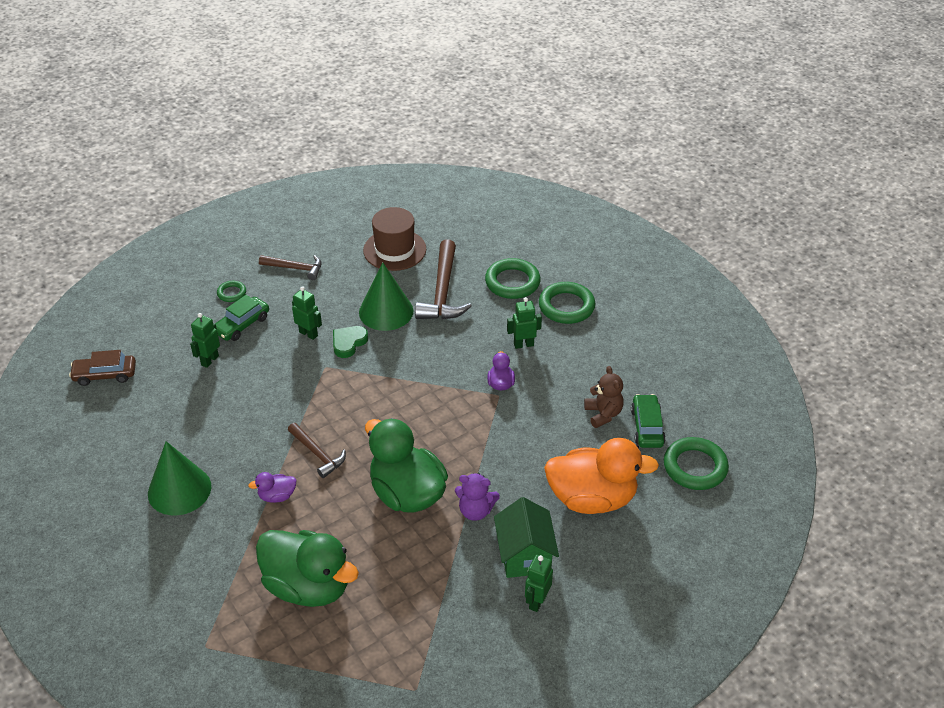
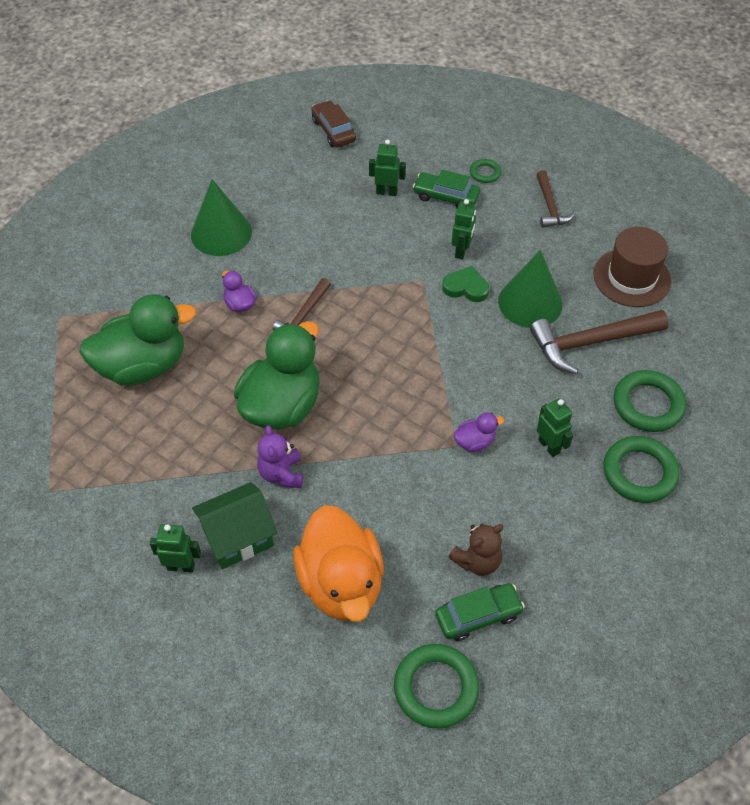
camera: 70 degrees right, 10 degrees up
(308, 586) = (143, 366): green duck -> green duck turned 120 degrees counterclockwise

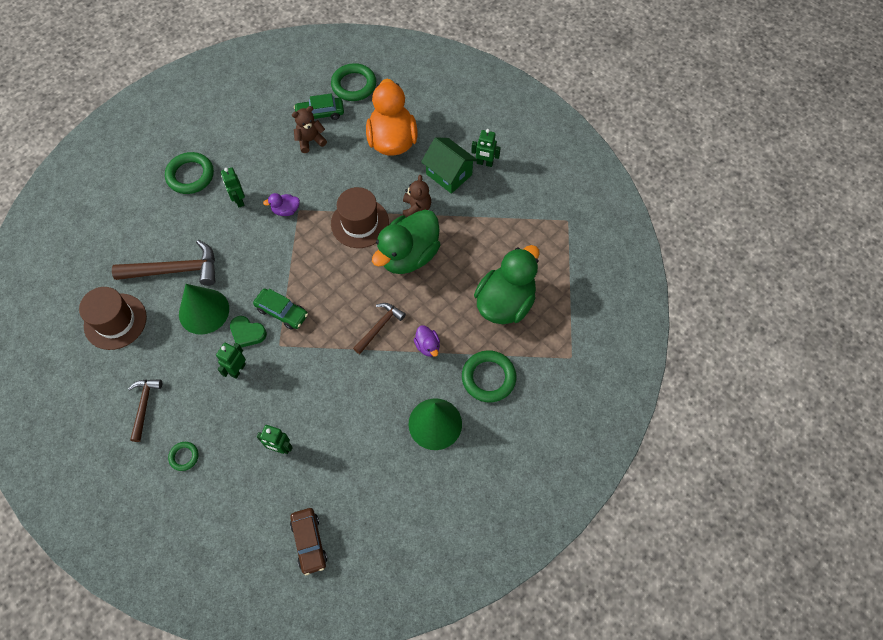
camera: 170 degrees left, 10 degrees up
(143, 366) = (505, 302): green duck -> green duck turned 135 degrees clockwise
(238, 537) = (449, 174): green house -> green house turned 60 degrees clockwise
(281, 474) = (416, 209): purple teddy bear -> brown teddy bear
(361, 440) = (360, 223): none -> brown hat
(446, 197) = (229, 433): green car -> green car (282, 312)
(648, 404) = (160, 218): green ring -> green ring (488, 378)

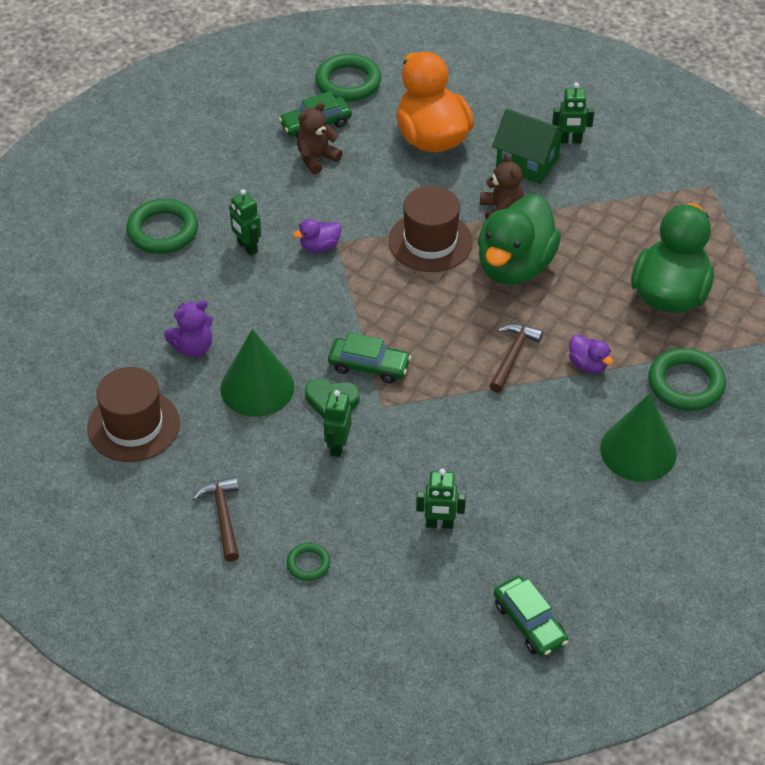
camera: 15 degrees left, 15 degrees down
(175, 270) = (193, 347): brown hammer -> purple teddy bear
(309, 542) = (529, 623): brown car -> green car

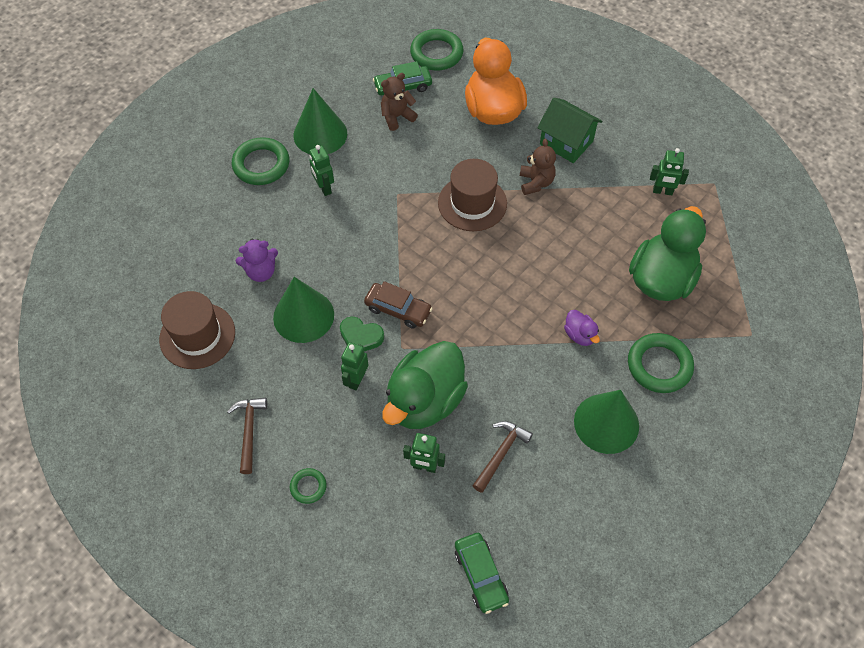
camera: 10 degrees right, 10 degrees up
(227, 189) = (320, 134): none -> green cone
(319, 246) = (382, 195): purple duck -> none
(369, 366) = (398, 310): green car -> brown car
(512, 356) = (518, 317): brown hammer -> brown hammer (501, 453)
(515, 266) = (537, 235): green duck -> green duck (425, 401)
(570, 141) = (605, 127): green robot -> green robot (662, 191)

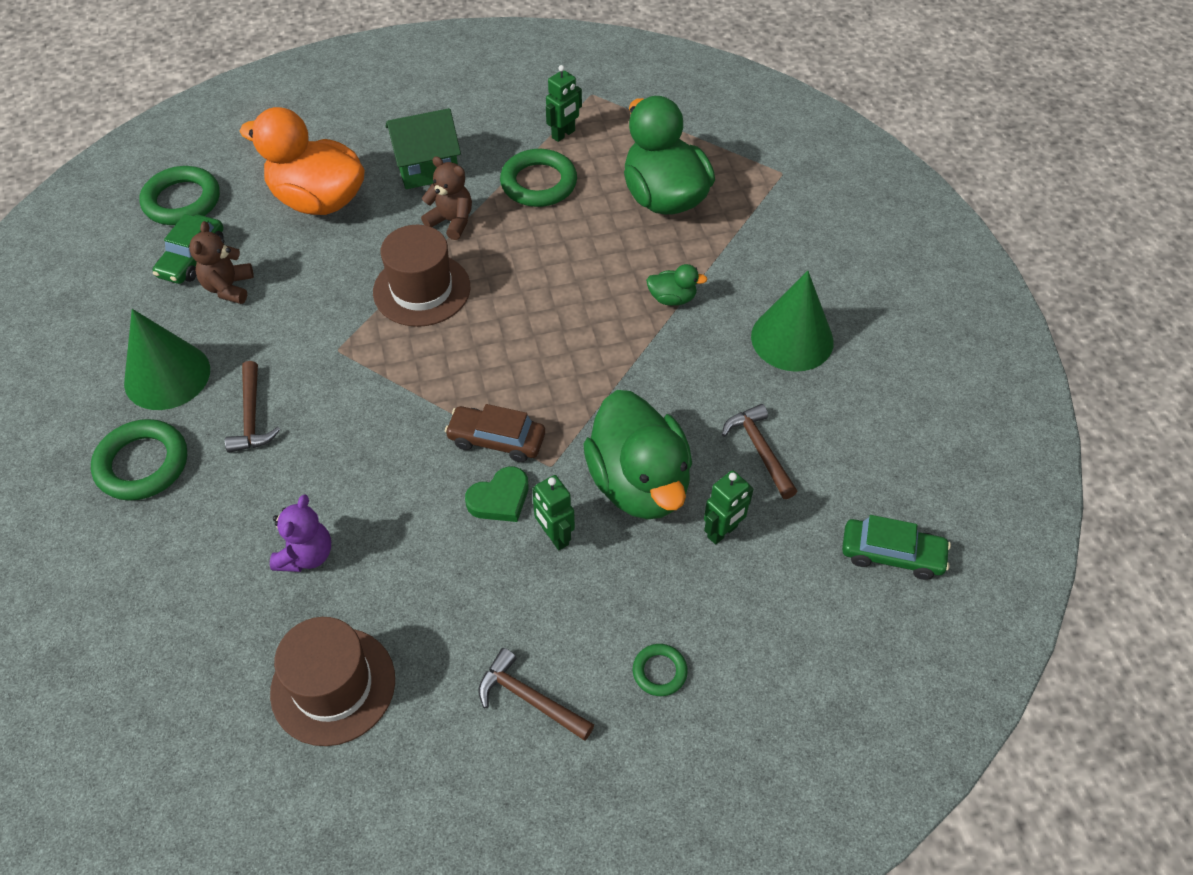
camera: 55 degrees left, 5 degrees down
(303, 316) = (416, 543): green cone -> none
(324, 188) = (252, 417): green robot -> brown hammer
(398, 310) = (496, 440): brown car -> brown car turned 135 degrees counterclockwise
(579, 335) = (672, 298): purple duck -> green duck
(659, 365) = (760, 258): green ring -> green ring (538, 183)

